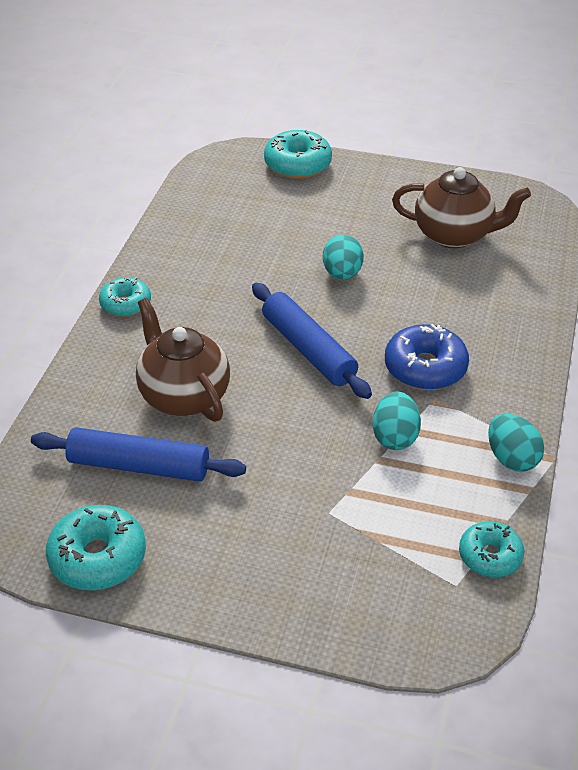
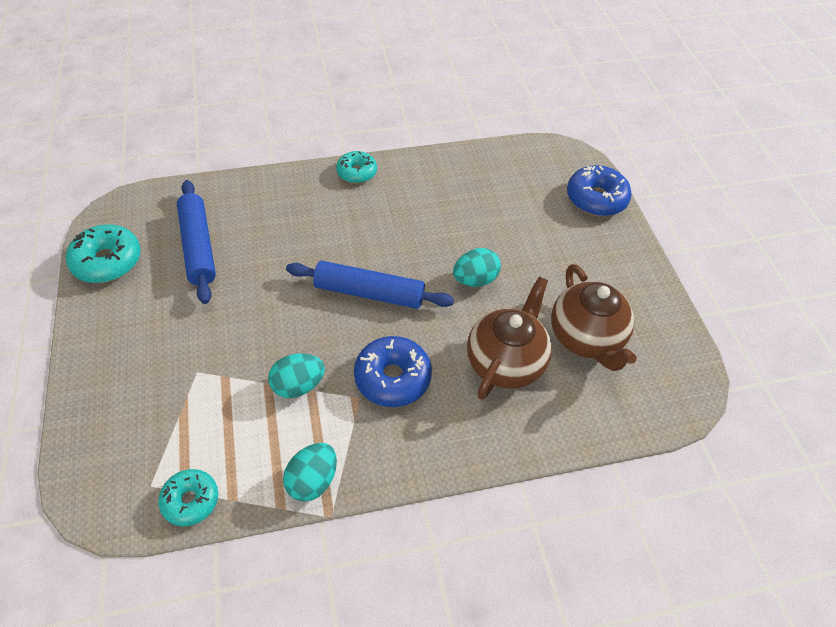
camera: 60 degrees right, 10 degrees up
(183, 396) = (278, 241): brown teapot -> brown teapot (505, 362)
(297, 164) = (596, 199): turquoise donut -> blue donut
(308, 350) = (369, 292): blue rolling pin -> blue rolling pin turned 75 degrees clockwise

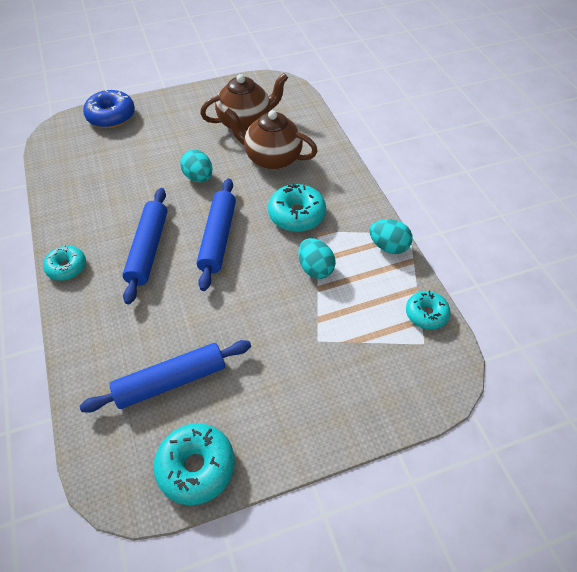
camera: 95 degrees left, 0 degrees up
(366, 232) = (148, 249): none -> blue rolling pin
(392, 378) = (296, 215): blue donut -> turquoise donut

